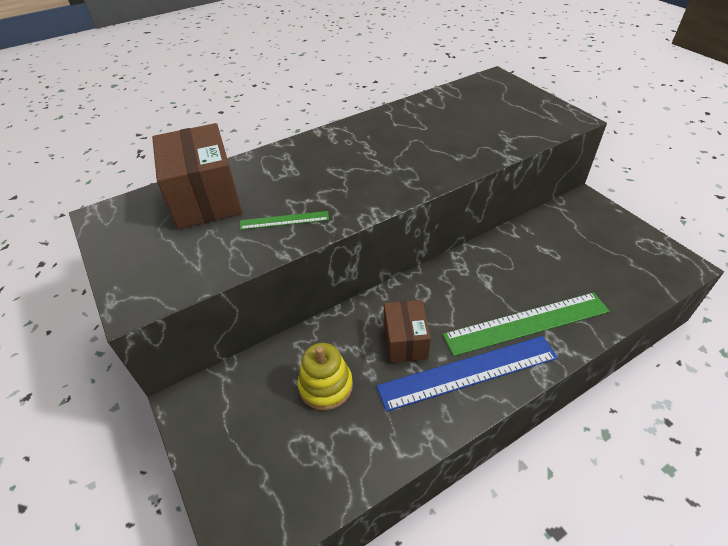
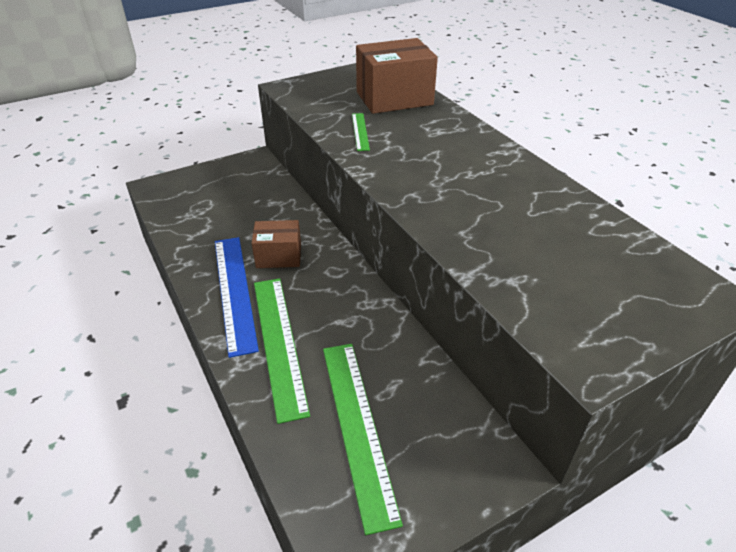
camera: 90 degrees right, 5 degrees down
(326, 386) = (248, 214): yellow stacking toy -> none
(589, 266) = (357, 426): none -> green ruler

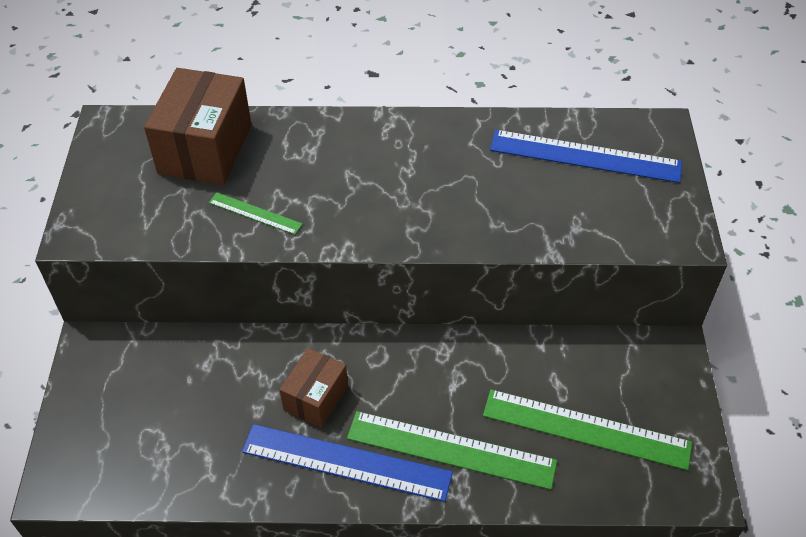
camera: 60 degrees left, 10 degrees up
(605, 258) = (585, 156): none -> blue ruler

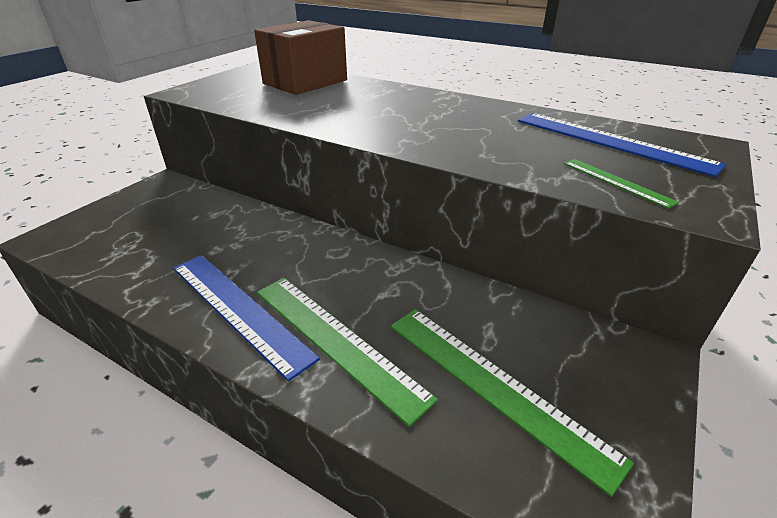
camera: 30 degrees right, 15 degrees down
(255, 213) = (298, 108): green ruler -> green ruler (617, 182)
(315, 398) = (264, 258): brown box -> none

